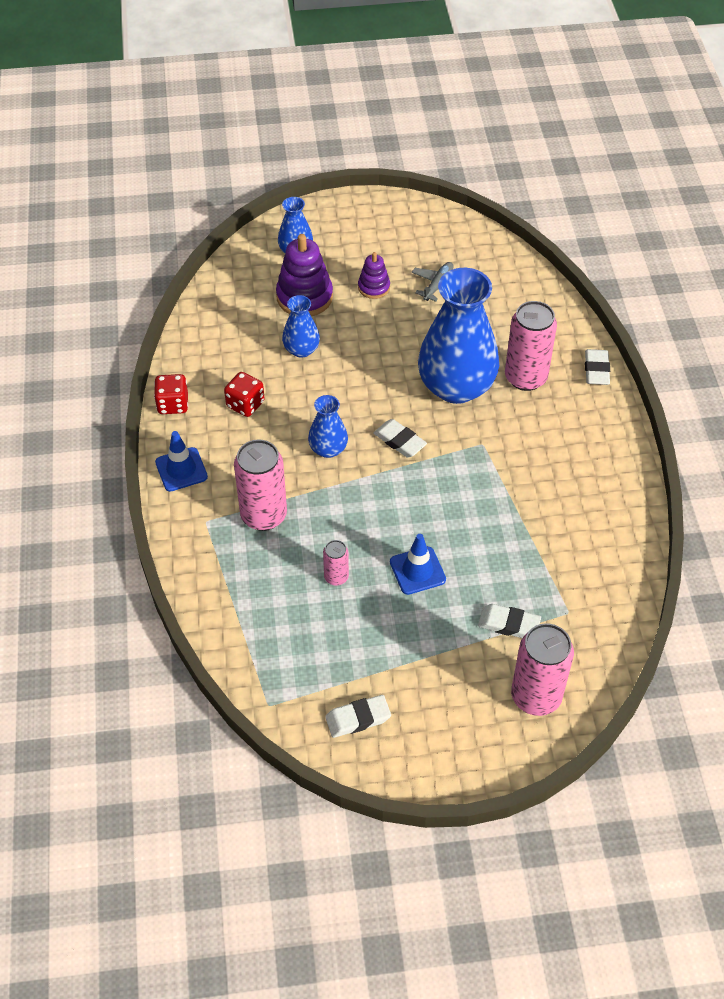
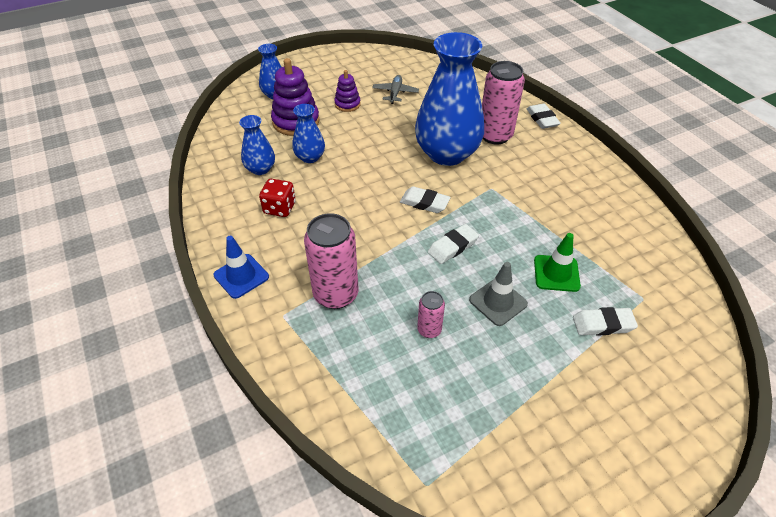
camera: 20 degrees left, 5 degrees down
(173, 404) = (213, 224): red dice -> none
(328, 449) = (368, 224): blue vase -> blue vase (260, 169)
(358, 718) = (524, 467): white eraser -> white eraser (453, 247)
(417, 571) = (498, 302): blue traffic cone -> grey traffic cone
(494, 560) = (556, 273): none -> green traffic cone
(536, 696) = (669, 383): pink can -> none

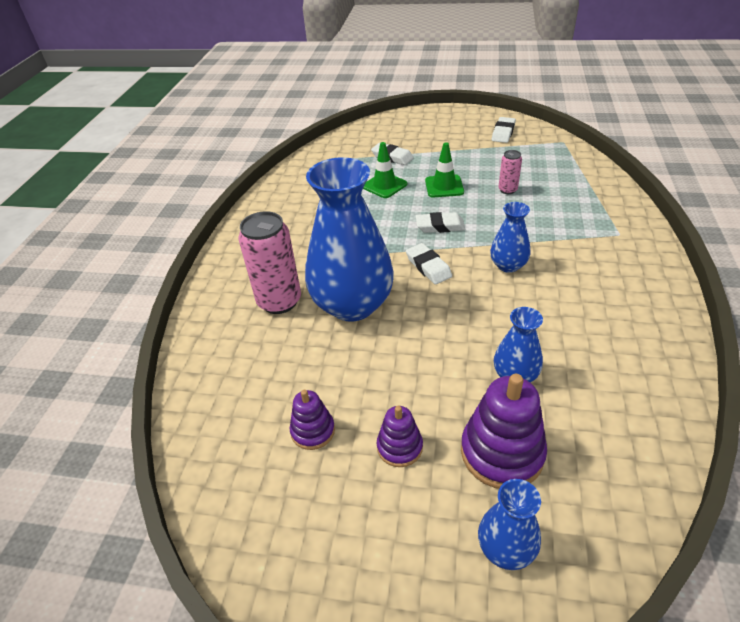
camera: 140 degrees left, 5 degrees down
(241, 276) = (651, 275): blue traffic cone -> none
(260, 169) = (592, 389): blue vase -> blue vase (508, 265)
(279, 208) = (586, 324): red dice -> none
(336, 294) = (565, 231): pink can -> none
(395, 93) = (313, 431): grey plane -> purple stacking toy
(498, 302) = (444, 186): grey traffic cone -> green traffic cone
(542, 119) = (208, 297): white eraser -> white eraser (503, 133)

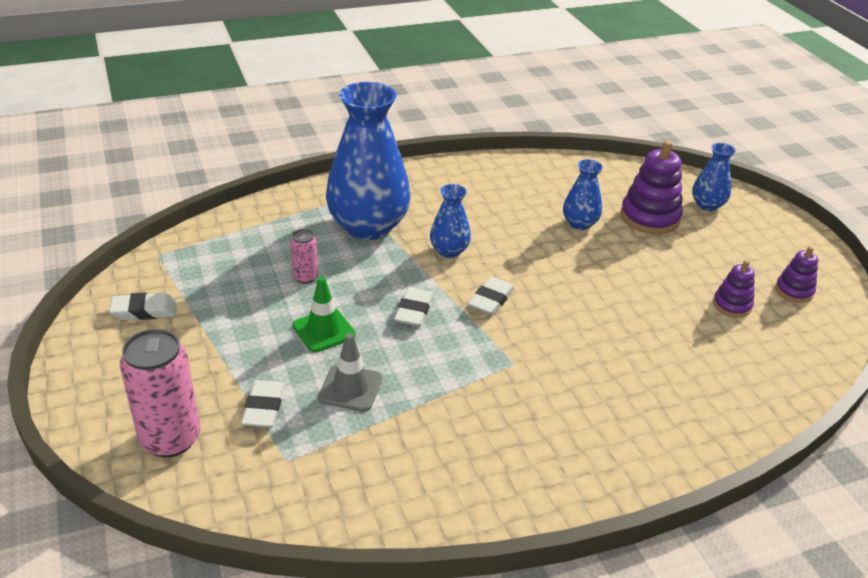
camera: 125 degrees left, 5 degrees down
(279, 301) = (634, 391): pink can -> pink can (170, 439)
(352, 304) = (588, 334): blue vase -> blue vase (368, 226)
(384, 185) = (350, 388): green traffic cone -> grey traffic cone
(399, 447) = (695, 259): purple stacking toy -> purple stacking toy (794, 291)
(440, 226) = (413, 311): white eraser -> white eraser turned 45 degrees clockwise

